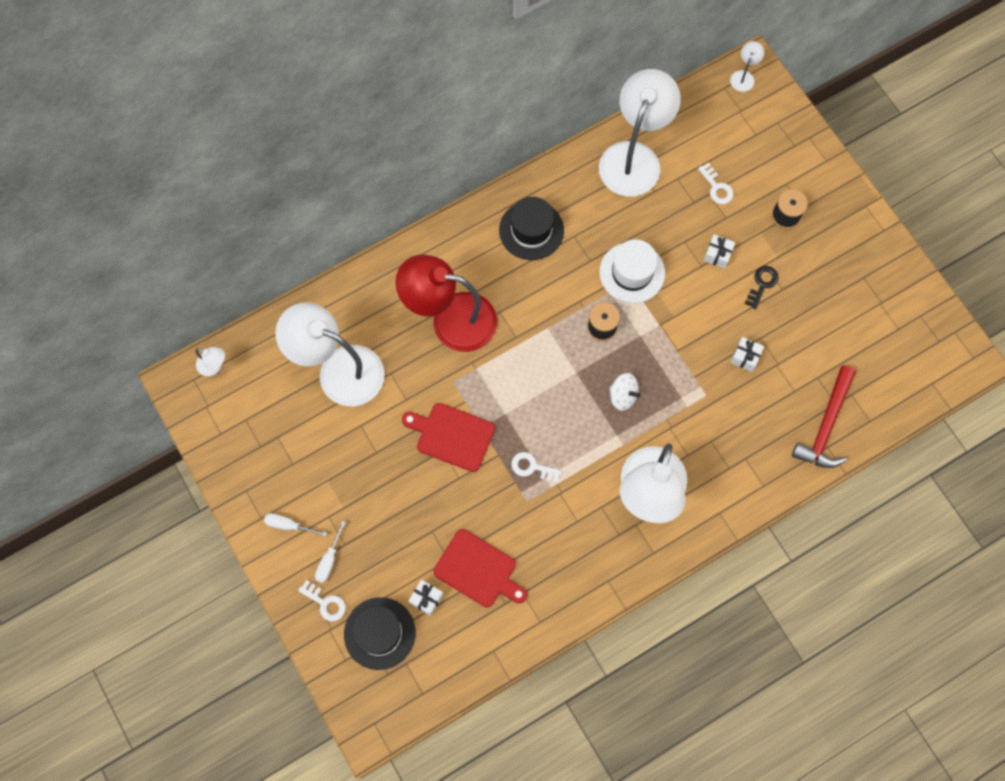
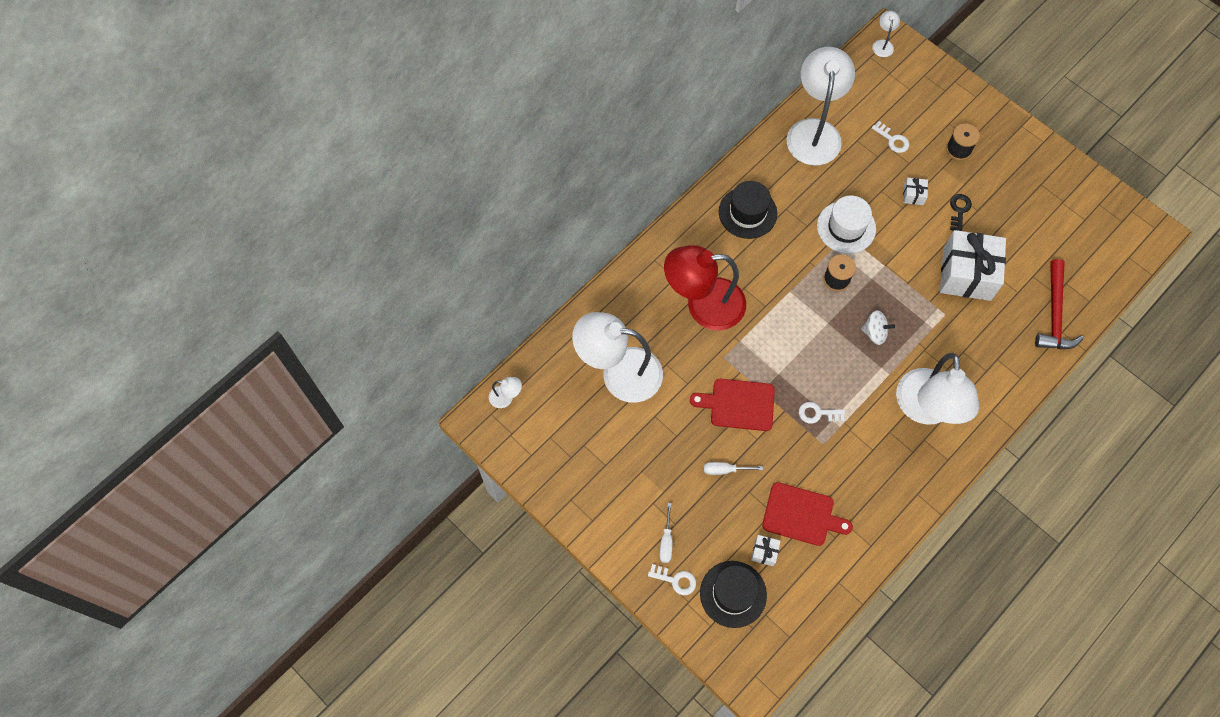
camera: 15 degrees left, 5 degrees down
(289, 525) = (620, 520): white screwdriver -> white screwdriver (725, 470)
(745, 357) = (966, 274): white gift -> white gift, size x2.42

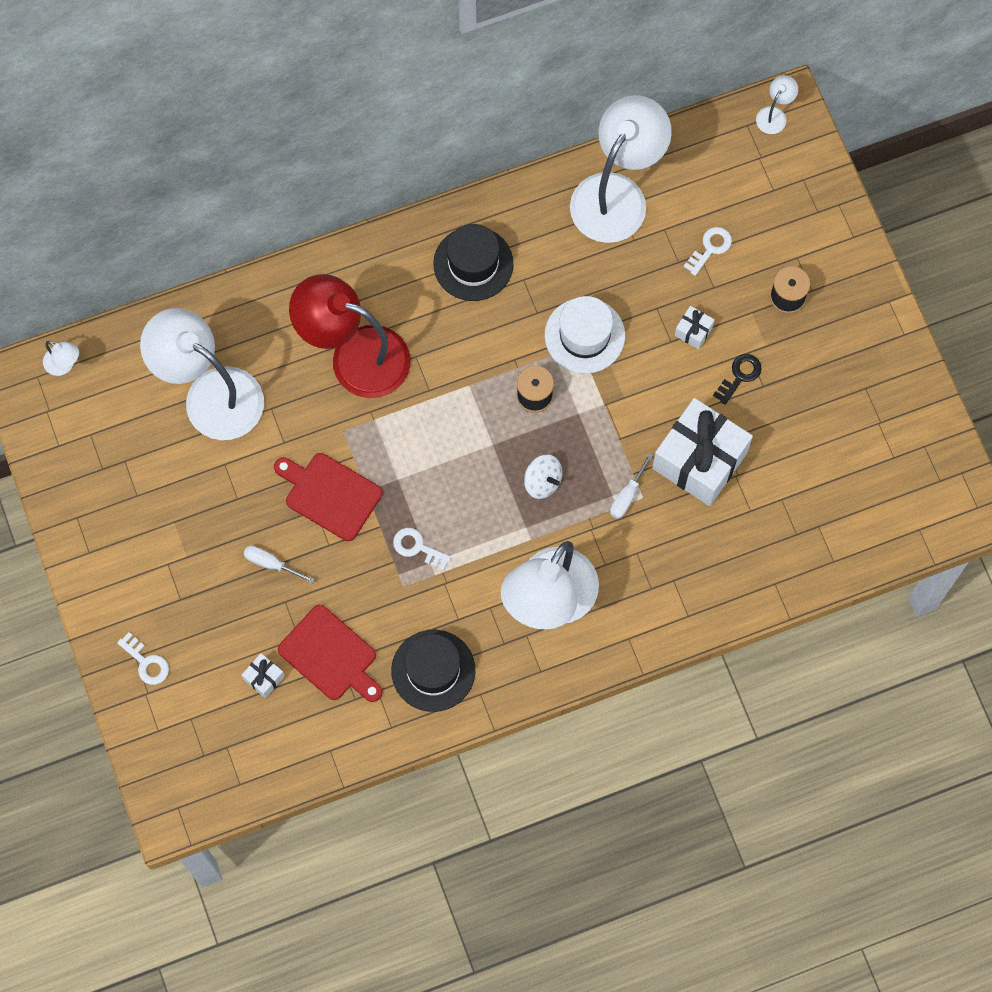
camera: 25 degrees right, 5 degrees up
(666, 541) = (159, 614): white screwdriver -> white screwdriver (627, 495)
(733, 594) = (202, 707): black hat -> black hat (433, 670)
(892, 140) = (710, 248): white key -> white key turned 120 degrees counterclockwise
(1054, 314) = (778, 558): red hammer -> none

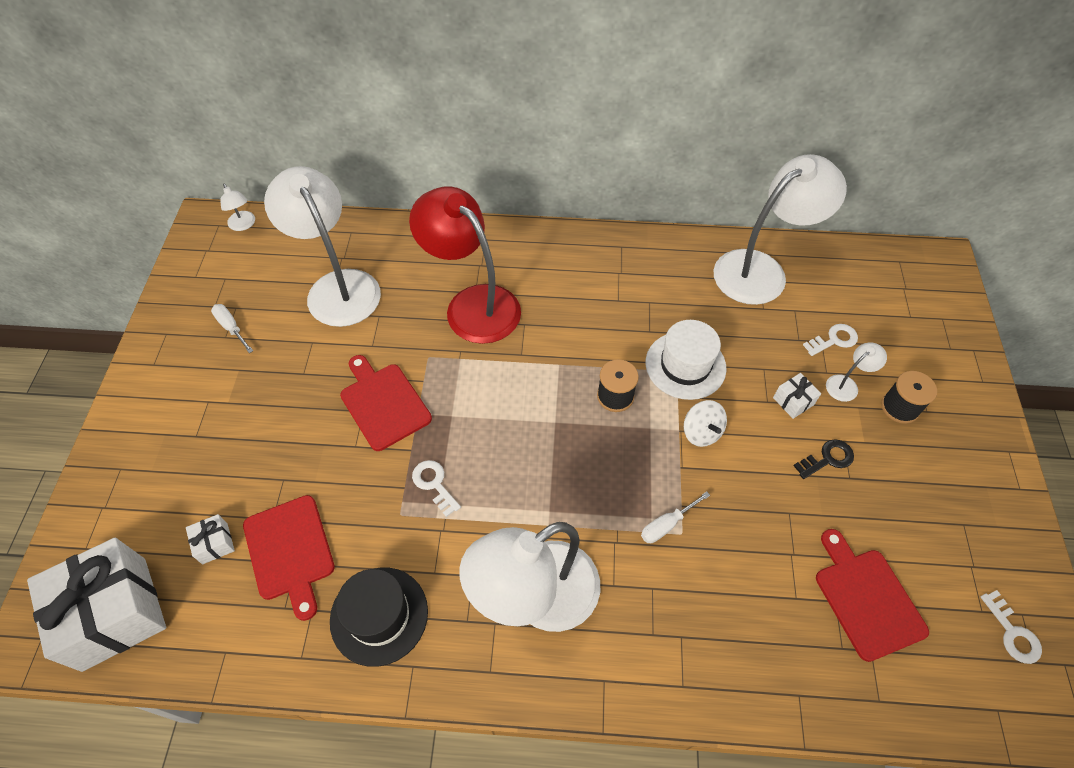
camera: 25 degrees right, 15 degrees down
(146, 662) = (125, 478): white key -> white key (1012, 633)
(271, 564) = (294, 440): white screwdriver -> white screwdriver (231, 328)
(473, 264) = (611, 275): black hat -> none
(542, 482) = (586, 475): white spinning top -> white spinning top (701, 432)
(700, 460) = (757, 522): white gift -> white gift (115, 613)
(774, 115) = (928, 262): white lamp -> white lamp (846, 384)
(804, 486) = (867, 599): none -> red cutting board

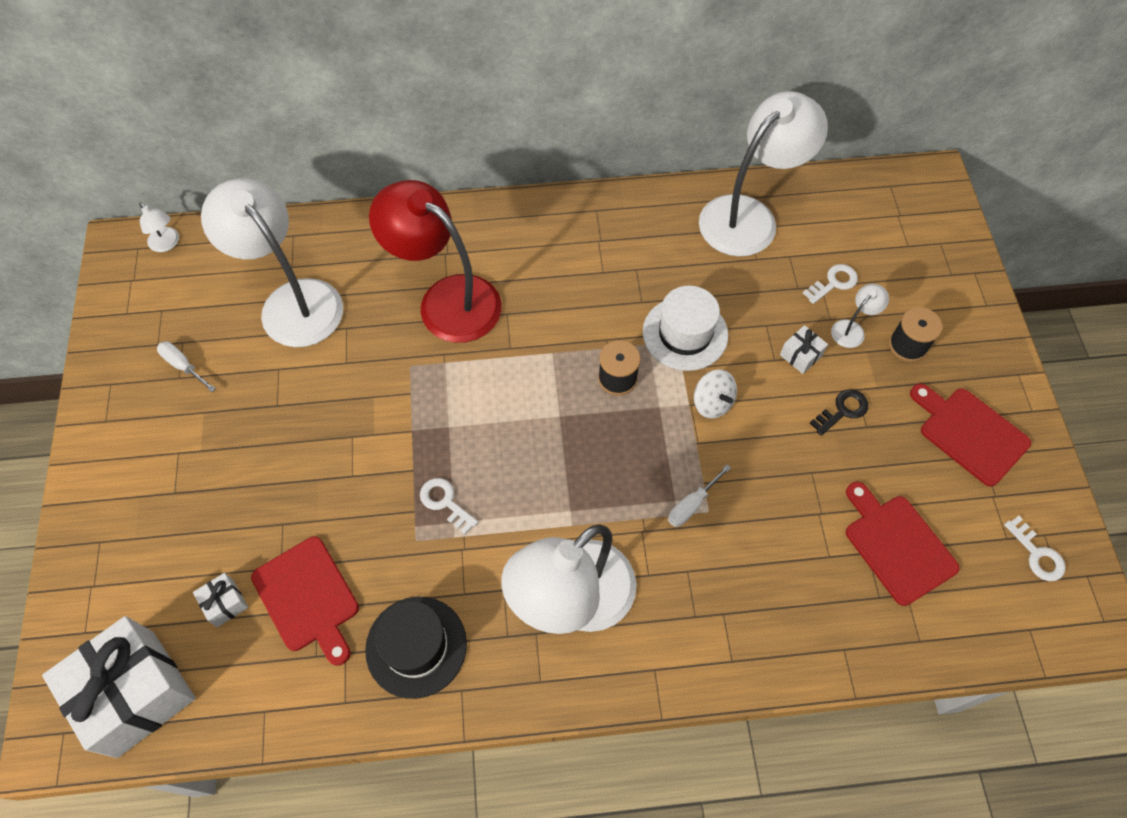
camera: 10 degrees left, 5 degrees up
(383, 403) = (372, 424): red cutting board -> red cutting board (970, 433)

